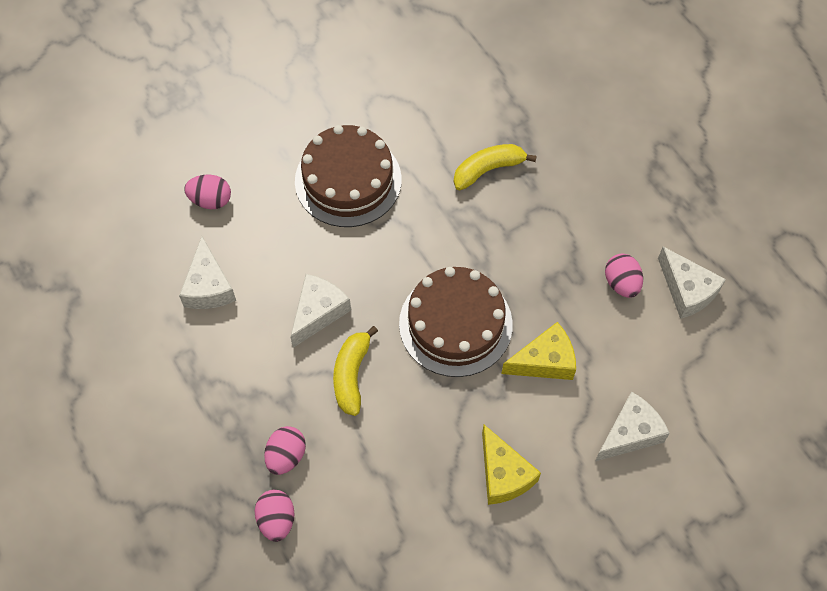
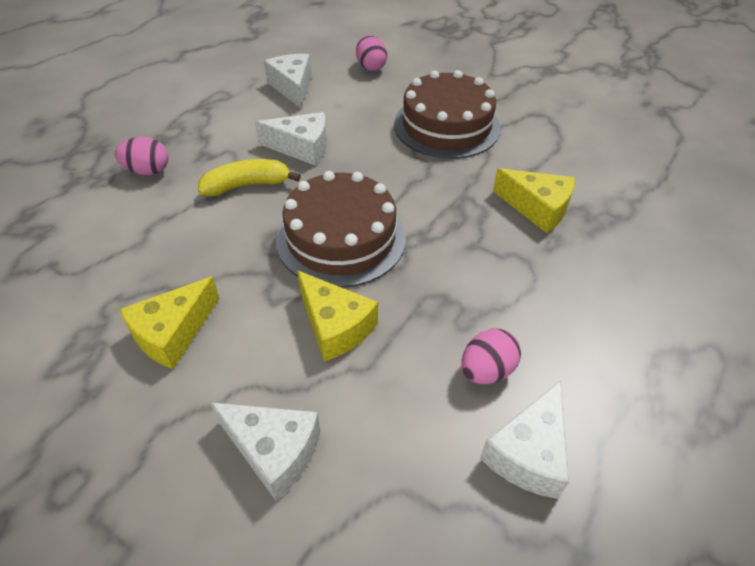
camera: 65 degrees right, 15 degrees down
(208, 286) = (292, 87): white cheese -> white cheese turned 105 degrees clockwise
(276, 520) = (81, 184): pink egg -> none
(488, 169) = (537, 208): yellow banana -> yellow cheese

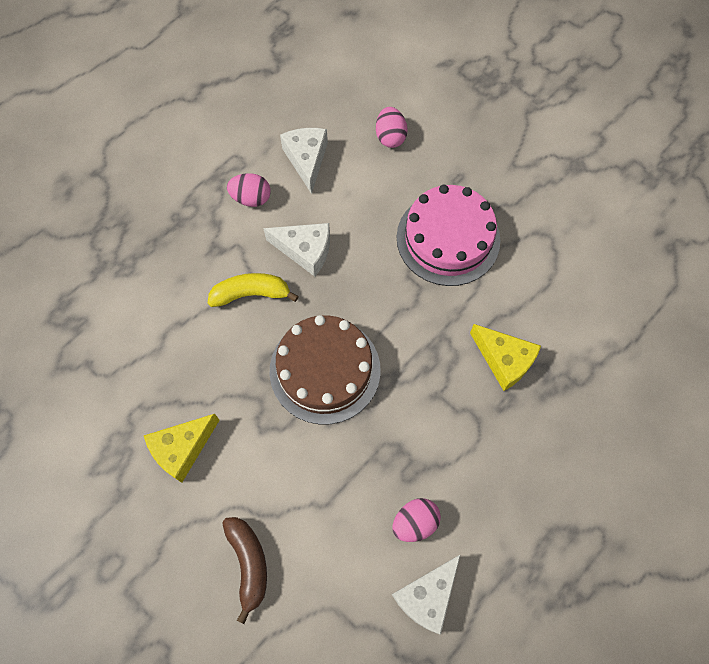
camera: 10 degrees right, 20 degrees up
(148, 171) = (165, 263): pink egg -> pink egg (251, 198)
(274, 451) = (249, 564): white cheese -> brown banana
(335, 326) = (307, 462): yellow cheese -> none
(446, 126) = (448, 238): brown cake -> pink cake

